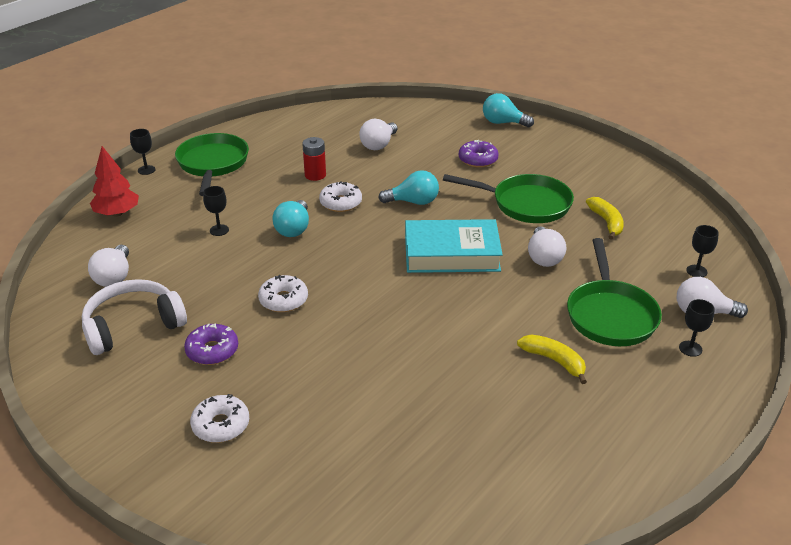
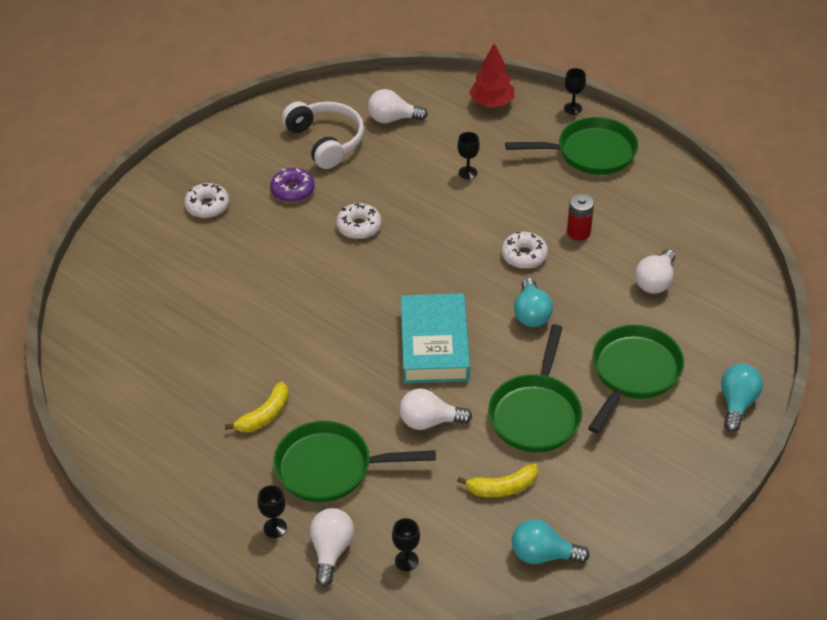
camera: 90 degrees right, 10 degrees up
(293, 229) = (472, 224): turquoise light bulb -> turquoise light bulb (543, 555)
(378, 145) = (655, 281): white light bulb -> white light bulb turned 90 degrees counterclockwise
(478, 160) = (633, 373): purple donut -> green pan

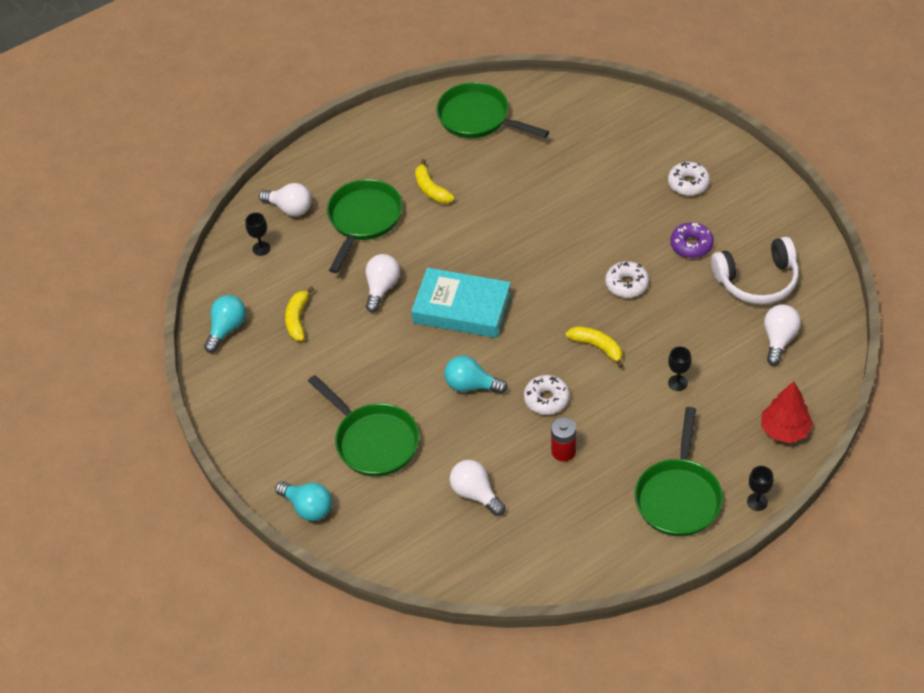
camera: 110 degrees right, 5 degrees up
(275, 528) = (324, 181): black goblet -> none
(446, 232) = (597, 347): none -> yellow banana
(535, 413) = (360, 359): green pan -> green pan (478, 118)

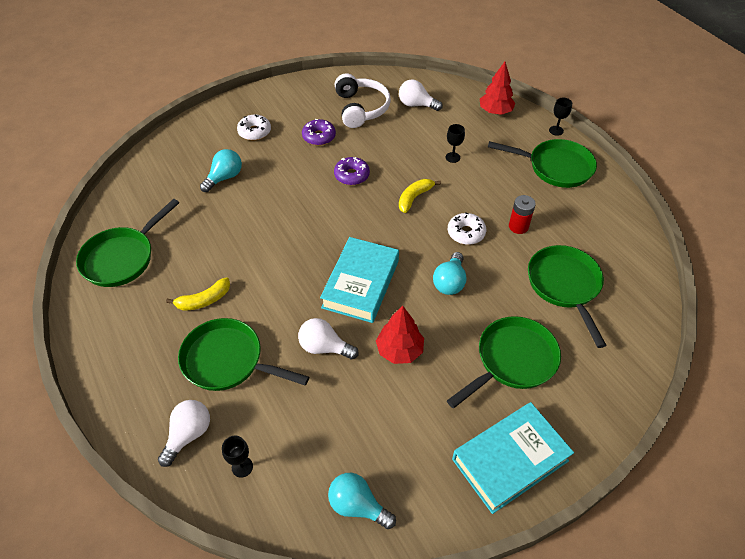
camera: 90 degrees left, 0 degrees up
(267, 437) = (510, 460): none -> turquoise book
(298, 319) = (354, 427): yellow banana -> none
(308, 507) = (594, 420): turquoise light bulb -> turquoise light bulb (224, 177)
(381, 347) = (399, 350): none -> red tree
(475, 494) = (565, 286): white light bulb -> green pan
(626, 284) = (351, 175): white donut -> purple donut

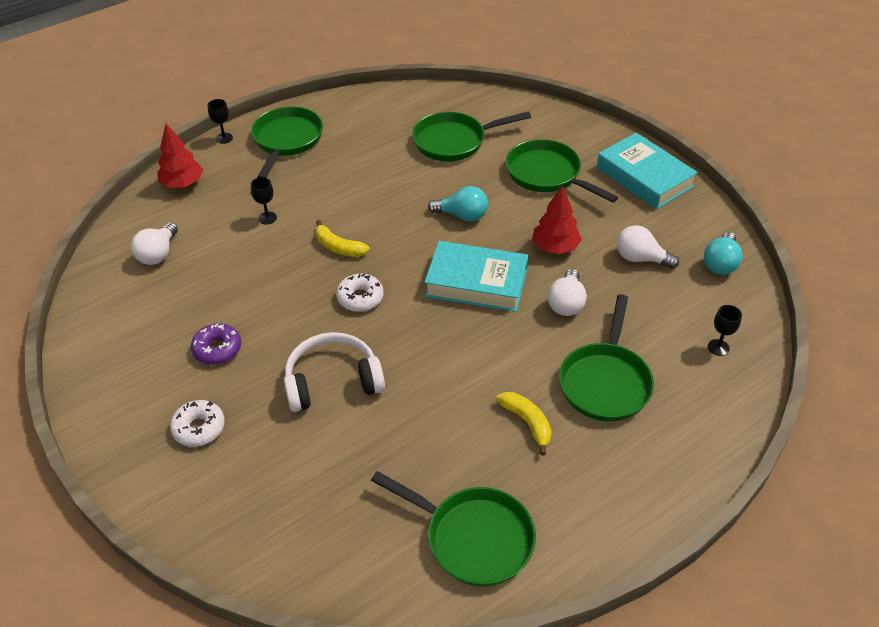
camera: 95 degrees left, 5 degrees down
(188, 435) = (702, 398): white light bulb -> white light bulb (640, 259)
(224, 177) = (303, 446): turquoise light bulb -> none
(351, 175) = (299, 306): purple donut -> none
(361, 108) = (158, 310): white headphones -> white headphones (332, 381)
(466, 233) = (391, 205): white donut -> white donut (360, 298)
(518, 226) = (379, 168): red battery -> none

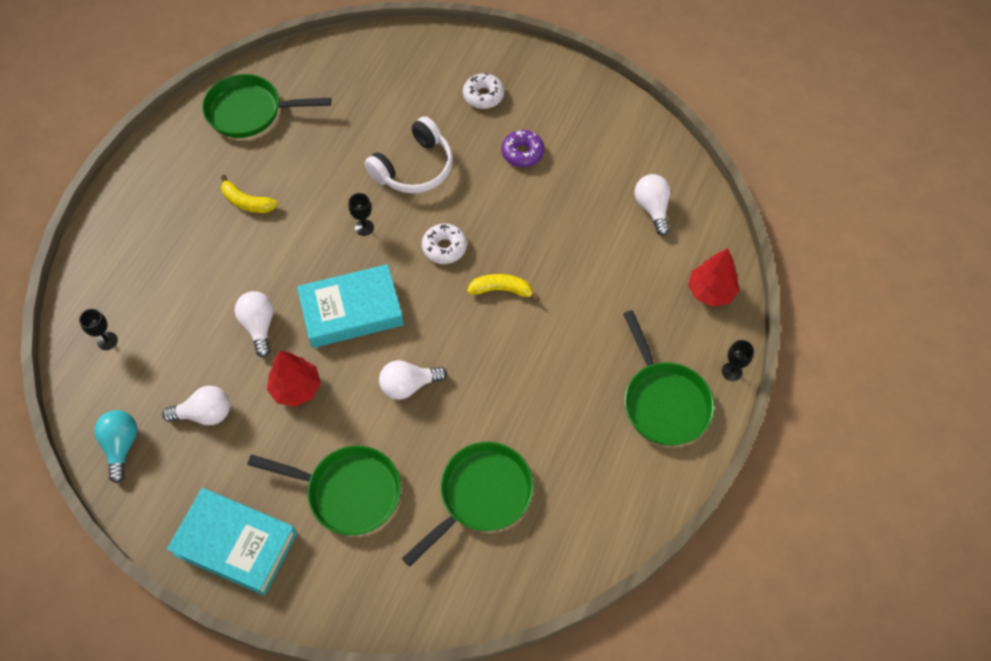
camera: 150 degrees right, 15 degrees up
(267, 218) = (593, 291): black goblet -> black goblet (364, 227)
(462, 215) = (408, 385): turquoise light bulb -> white light bulb
(605, 382) = (197, 263): green pan -> none

